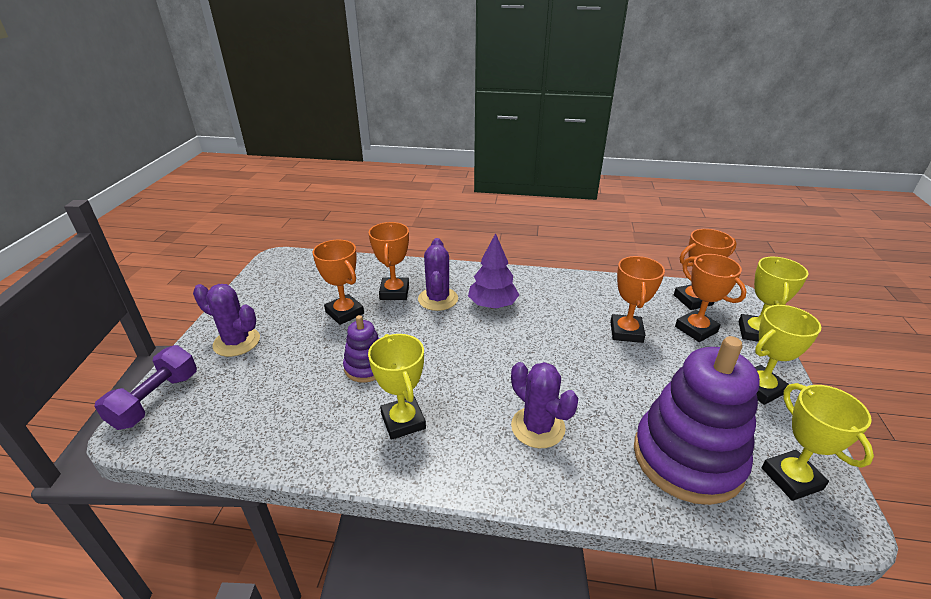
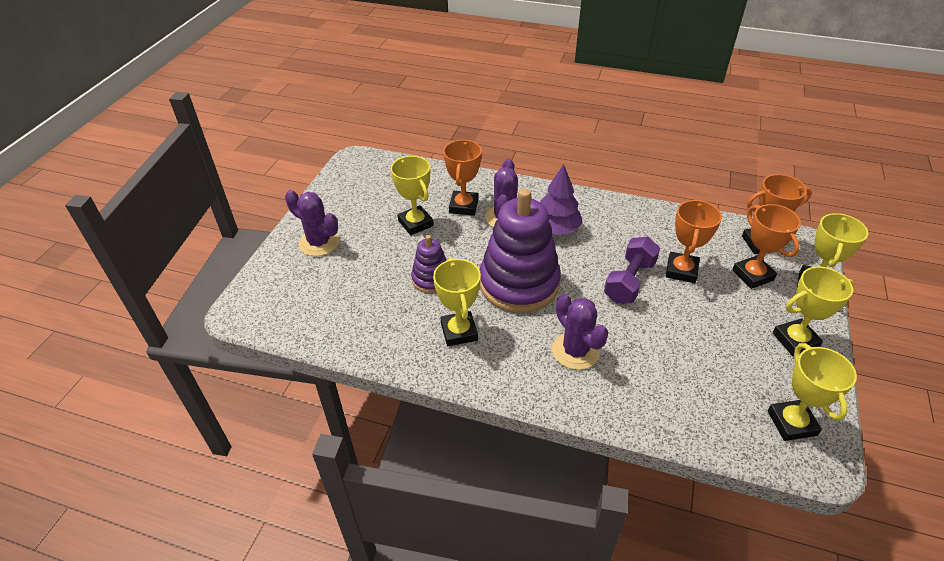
camera: 10 degrees right, 10 degrees up
(156, 400) = (254, 289): purple dumbbell -> purple dumbbell (629, 281)
(344, 313) = (415, 223): orange trophy -> yellow trophy
(687, 458) = (702, 394): purple stacking toy -> purple stacking toy (519, 284)

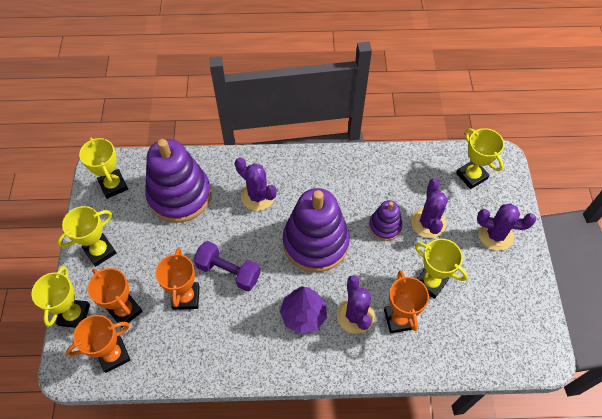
camera: 160 degrees right, 15 degrees up
(381, 270) = (428, 223): none -> purple cactus
(459, 332) = (342, 187): yellow trophy -> yellow trophy (471, 176)
(629, 281) = (228, 272): purple dumbbell -> purple dumbbell turned 75 degrees counterclockwise
(687, 381) = (179, 195): none -> purple stacking toy

